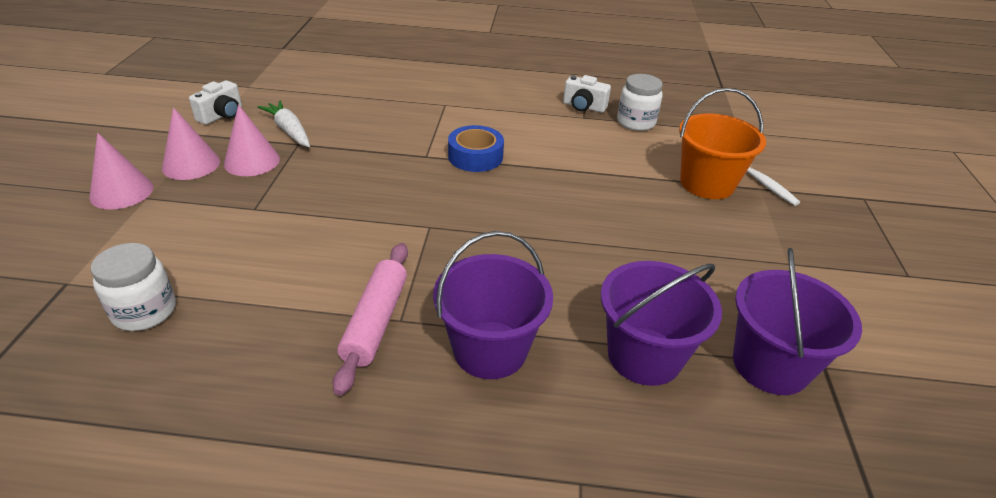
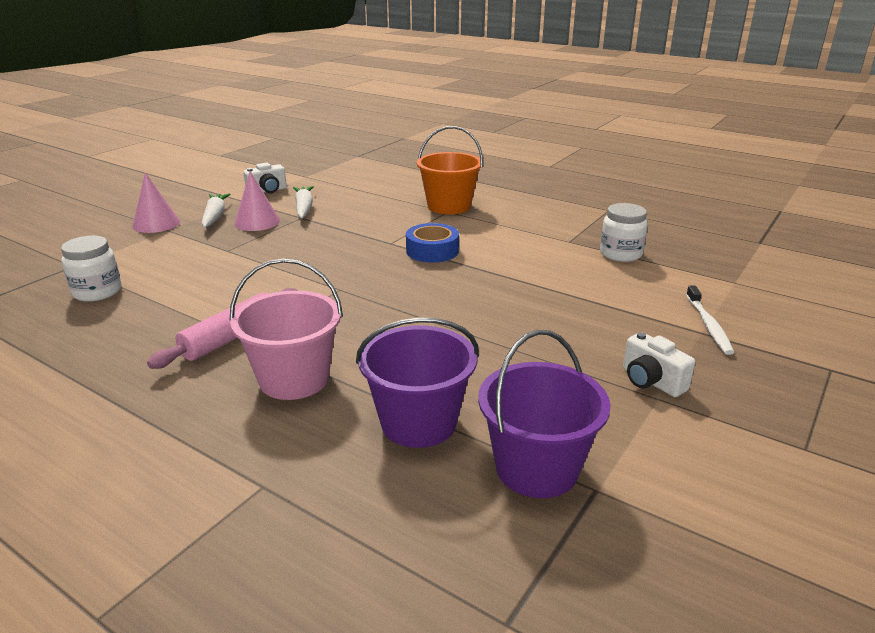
camera: 30 degrees right, 10 degrees down
(191, 164) = (215, 216): pink cone -> white carrot
(490, 349) = (294, 379): purple bucket -> pink bucket
(583, 107) = (578, 233): white camera -> white camera (651, 381)
(707, 183) = (642, 315): orange bucket -> orange bucket (449, 206)

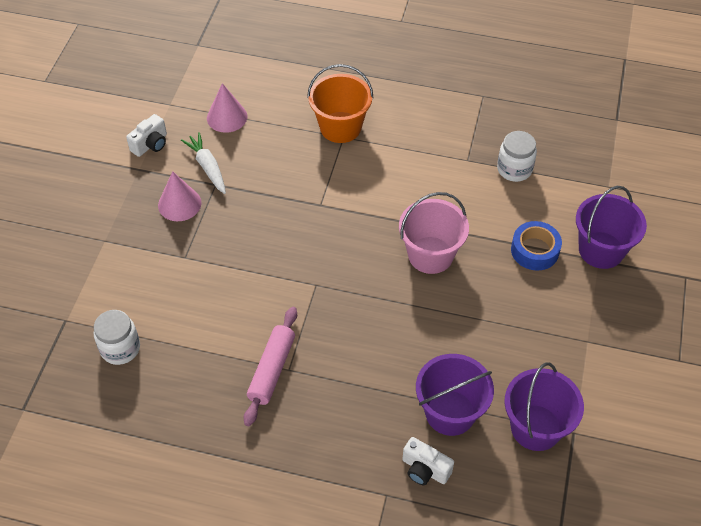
camera: 20 degrees left, 25 degrees up
(156, 223) = (85, 233): pink cone -> pink cone (227, 117)
(215, 216) = (133, 205): white carrot -> none
(294, 379) = (346, 398): pink bucket -> pink bucket (430, 255)
(432, 251) = (362, 207): blue tape -> blue tape (534, 250)
(651, 381) = (579, 325): white camera -> white camera (425, 469)
(708, 325) = (601, 250): white toothbrush -> purple bucket

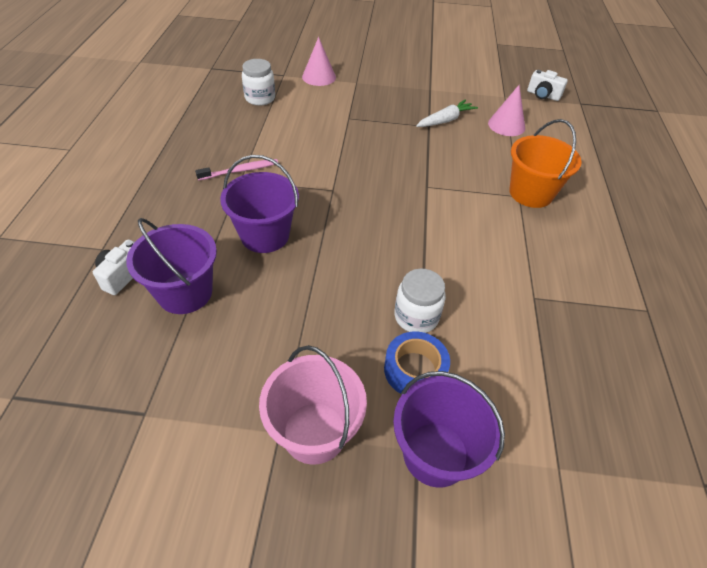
camera: 80 degrees right, 5 degrees down
(150, 144) = (457, 92): white camera -> white camera (543, 95)
(179, 204) = (401, 110): pink cone -> pink cone (319, 77)
(272, 370) = (240, 171): pink rolling pin -> pink toothbrush
(430, 255) = (385, 269): pink bucket -> pink bucket (314, 432)
(514, 169) = (540, 346): white jar -> white jar (416, 317)
(536, 427) = (157, 372): purple bucket -> purple bucket (265, 235)

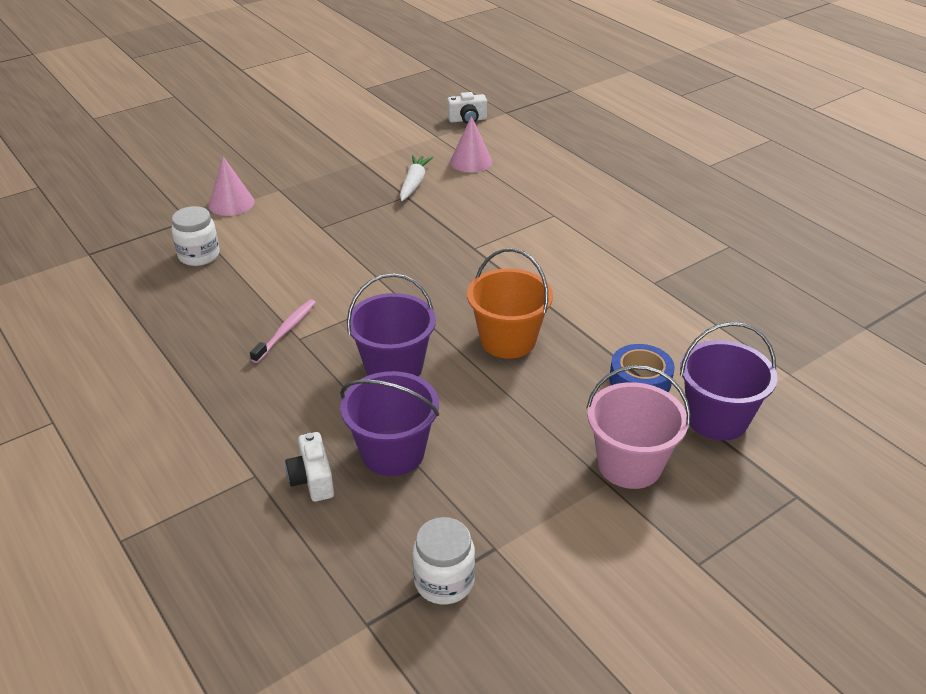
camera: 40 degrees left, 10 degrees down
(416, 317) = (595, 347): white jar -> white jar (444, 581)
(531, 193) = (559, 208): orange bucket -> orange bucket (508, 340)

